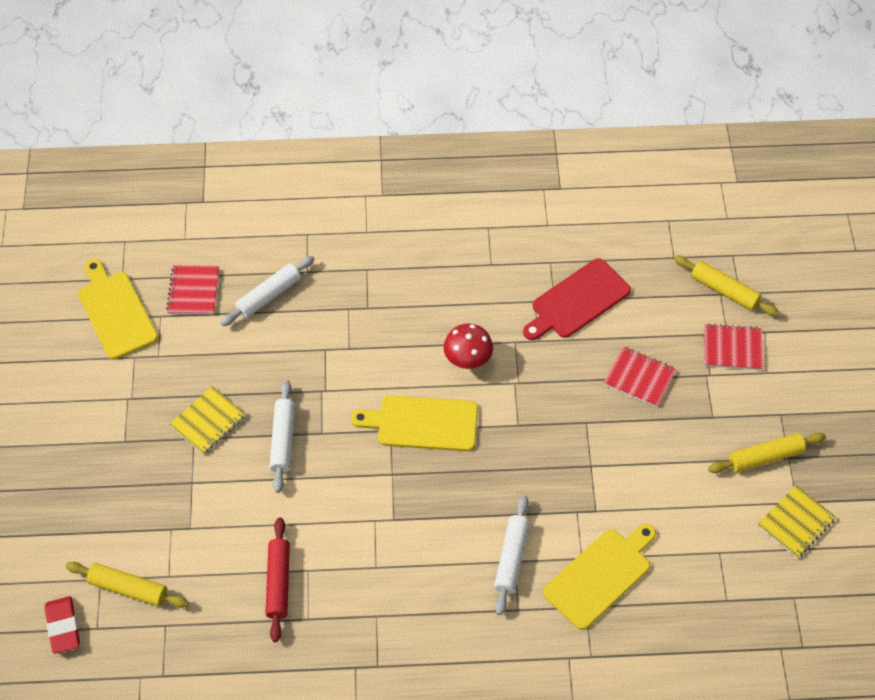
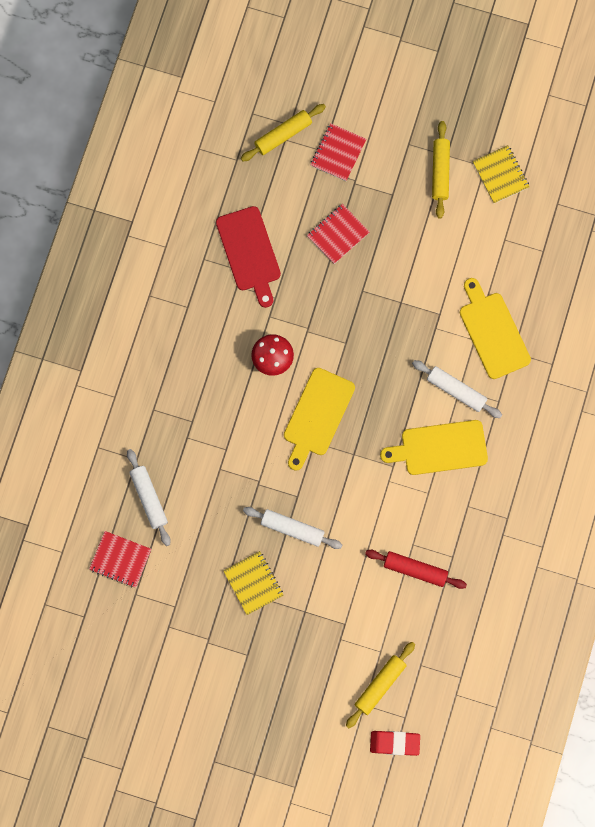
camera: 70 degrees left, 20 degrees up
(115, 312) = (117, 630): yellow cutting board -> yellow cutting board (440, 448)

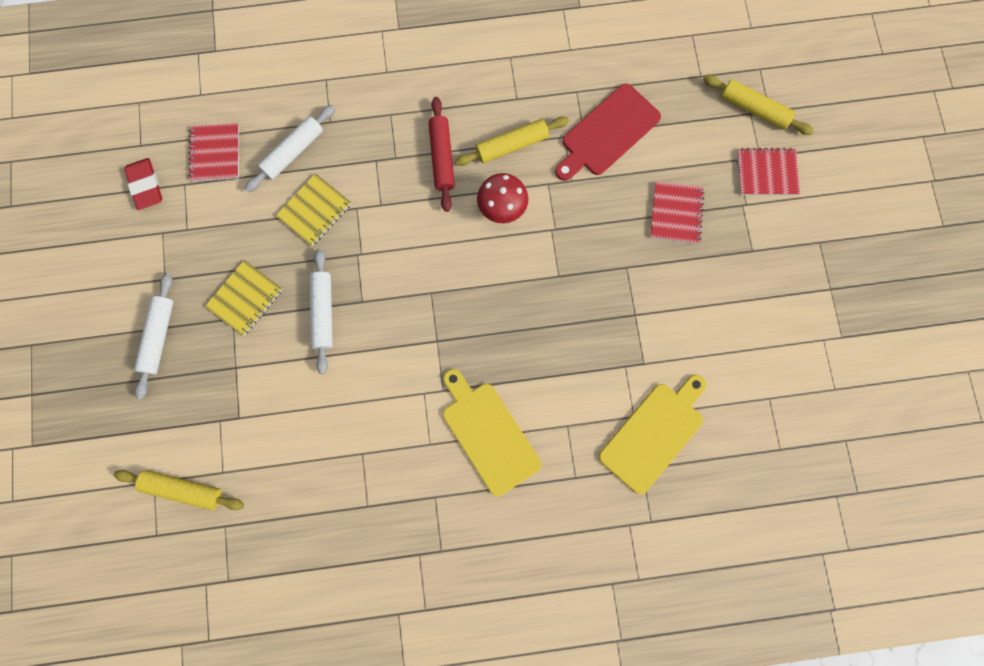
camera: 65 degrees right, 0 degrees up
(317, 415) = (462, 282): yellow cutting board -> none
(338, 234) = (676, 213): red notebook -> red notebook turned 75 degrees clockwise
(394, 743) = (121, 537): red eraser -> red eraser (145, 186)
(415, 570) = (333, 470): red rolling pin -> red rolling pin (441, 157)
(440, 172) = (807, 291): yellow rolling pin -> yellow rolling pin (512, 145)
(456, 391) = (564, 422): white rolling pin -> white rolling pin (158, 337)
(500, 175) = (842, 359): yellow notebook -> yellow notebook (314, 210)

